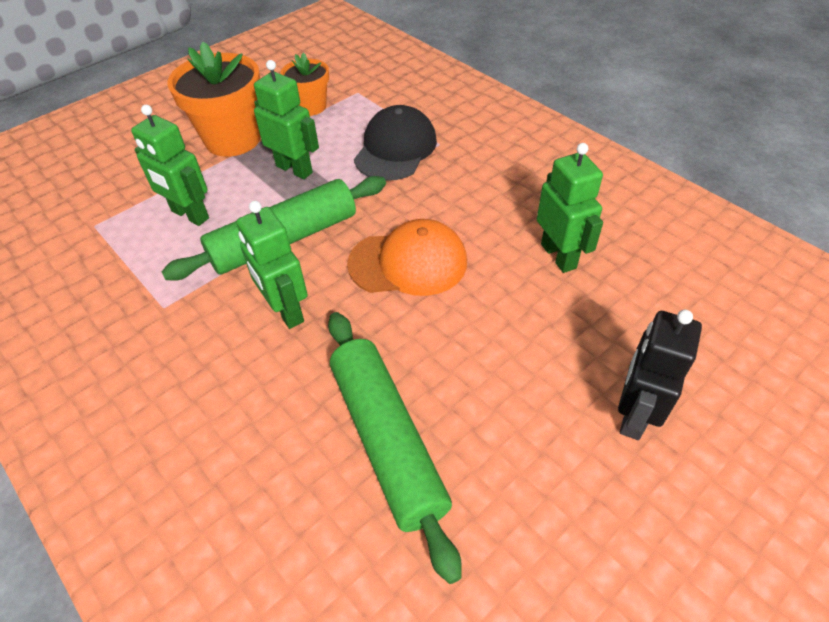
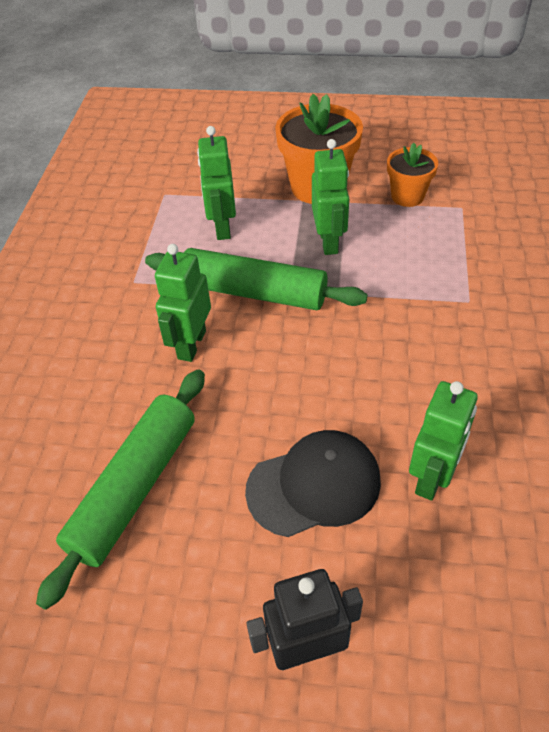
camera: 50 degrees right, 0 degrees up
(395, 149) = (425, 279): black cap -> black cap (314, 485)
(408, 263) = (310, 379): orange cap -> none

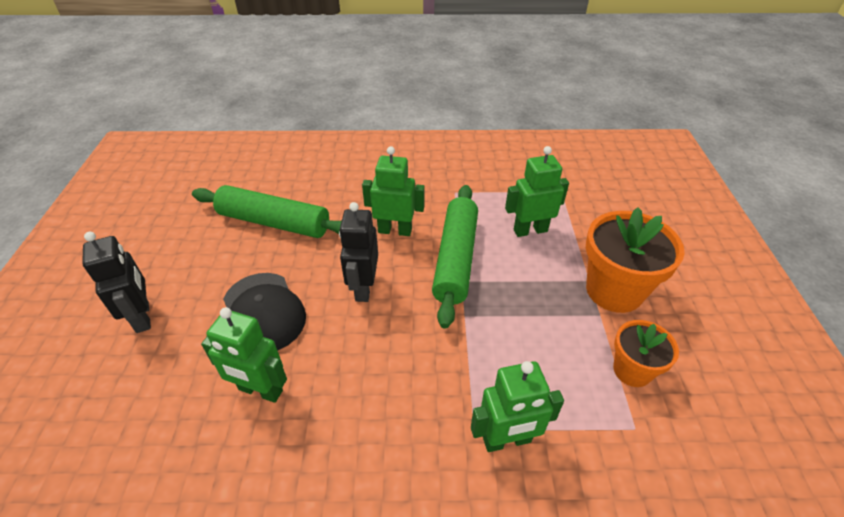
camera: 80 degrees right, 5 degrees down
(286, 379) = (363, 288): none -> black robot
(329, 242) = (533, 304): green robot -> green robot (507, 440)

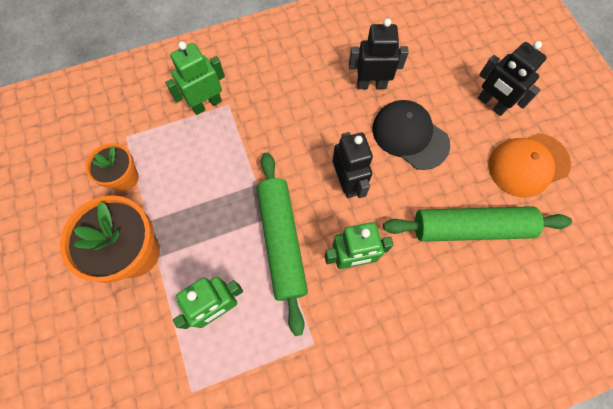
camera: 160 degrees right, 25 degrees up
(173, 251) = (528, 165): none -> orange cap
(260, 390) = (371, 84): green robot -> black robot

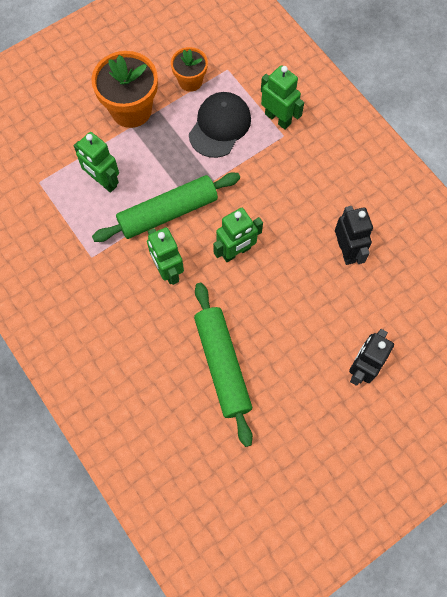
camera: 75 degrees right, 0 degrees up
(347, 183) = (236, 252): black robot -> green robot
(410, 136) = (300, 296): black cap -> black cap (219, 126)
(528, 165) = (303, 411): orange cap -> none

